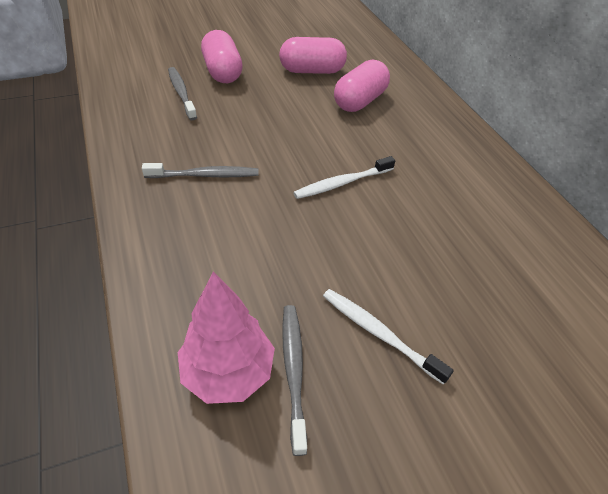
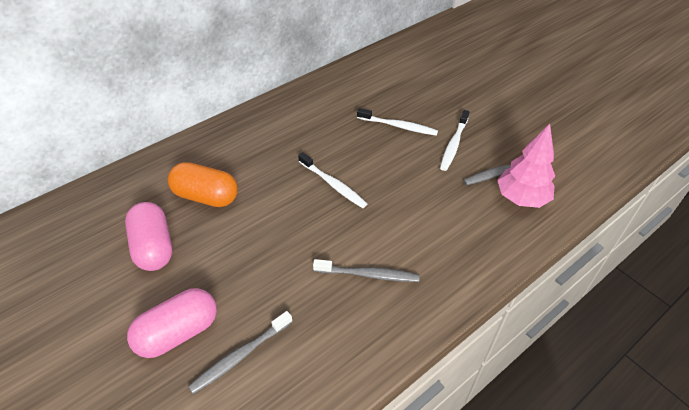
camera: 105 degrees left, 0 degrees up
(205, 175) = (368, 275): grey toothbrush -> grey toothbrush turned 120 degrees clockwise
(359, 101) = (206, 196): pink capsule -> orange capsule
(438, 279) = (398, 126): none -> white toothbrush

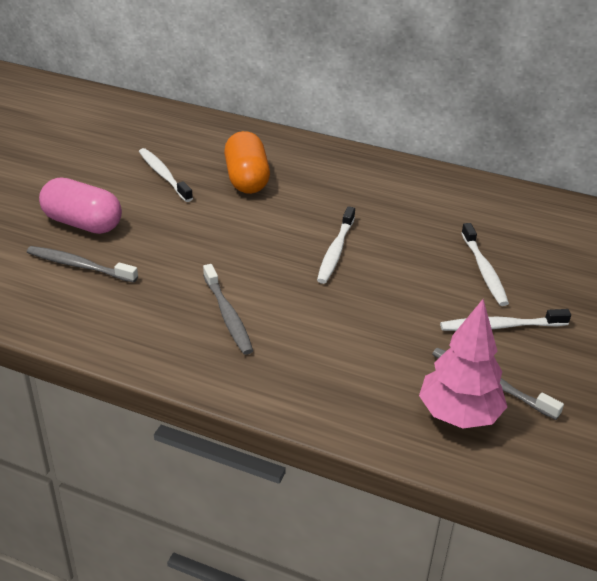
camera: 60 degrees right, 10 degrees down
(153, 247) = (163, 175): pink capsule -> white toothbrush

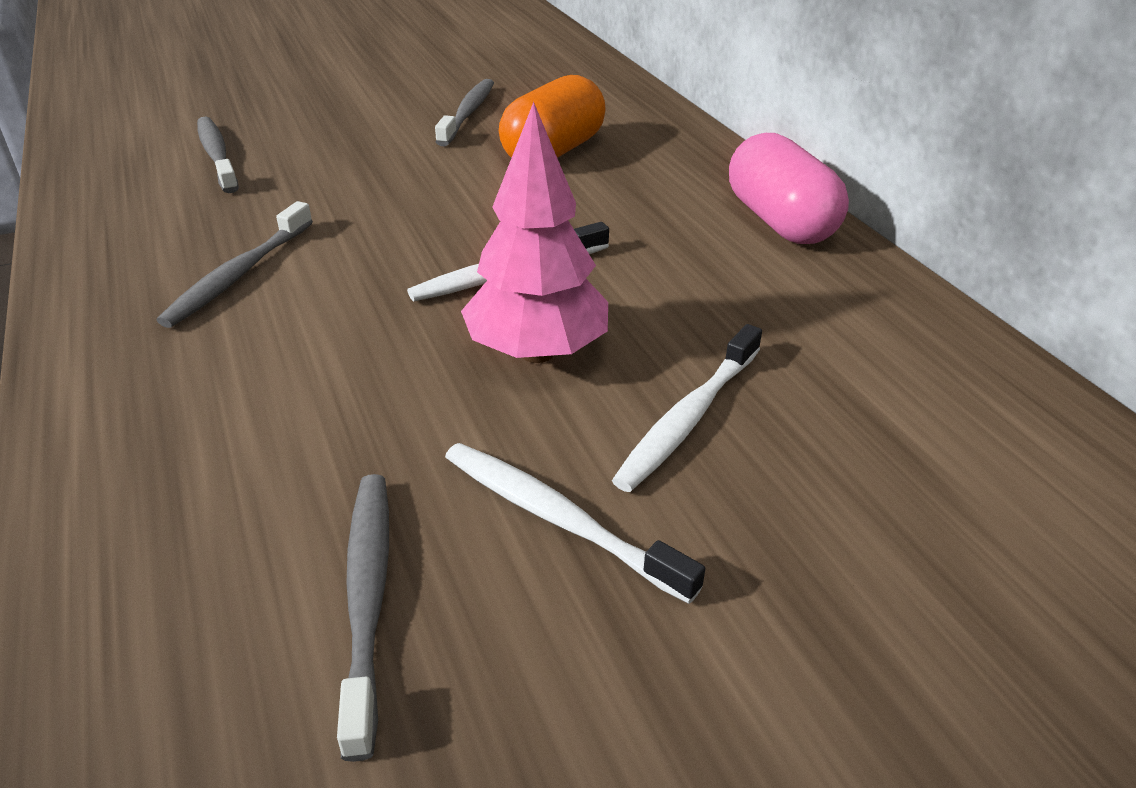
camera: 45 degrees right, 0 degrees up
(83, 223) = (300, 122): pink capsule -> pink capsule (780, 221)
(163, 175) = (468, 113): white toothbrush -> grey toothbrush
(458, 415) = (225, 606): pink tree -> pink tree (537, 352)

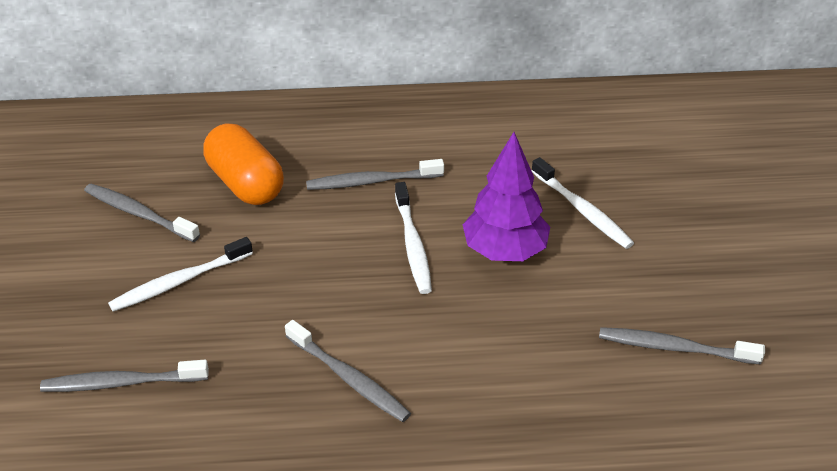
camera: 70 degrees left, 5 degrees up
(537, 352) = (504, 251): pink tree -> purple tree
(558, 519) = (641, 274): white toothbrush -> white toothbrush (179, 282)
(615, 222) = (371, 181): none -> grey toothbrush
(780, 221) = (407, 114): pink capsule -> none

